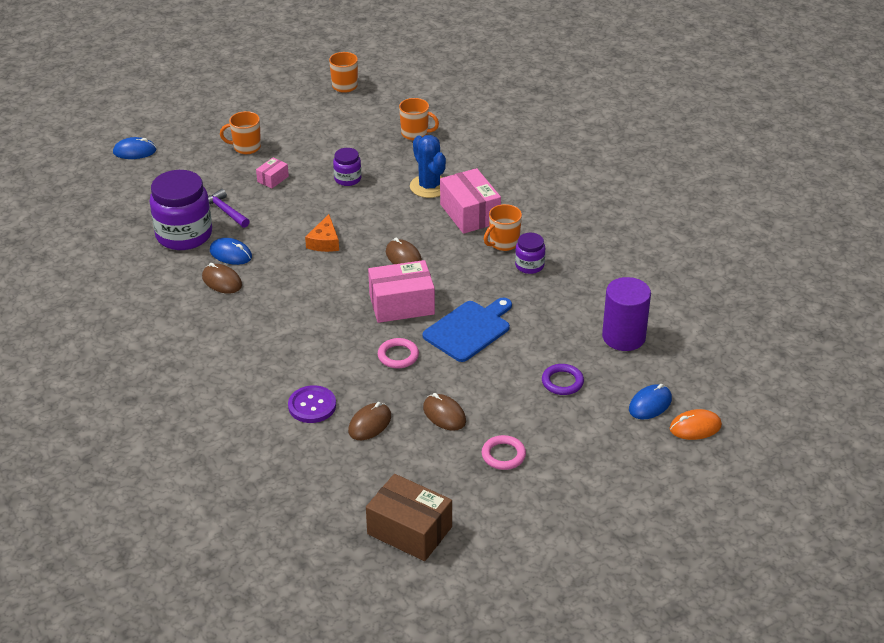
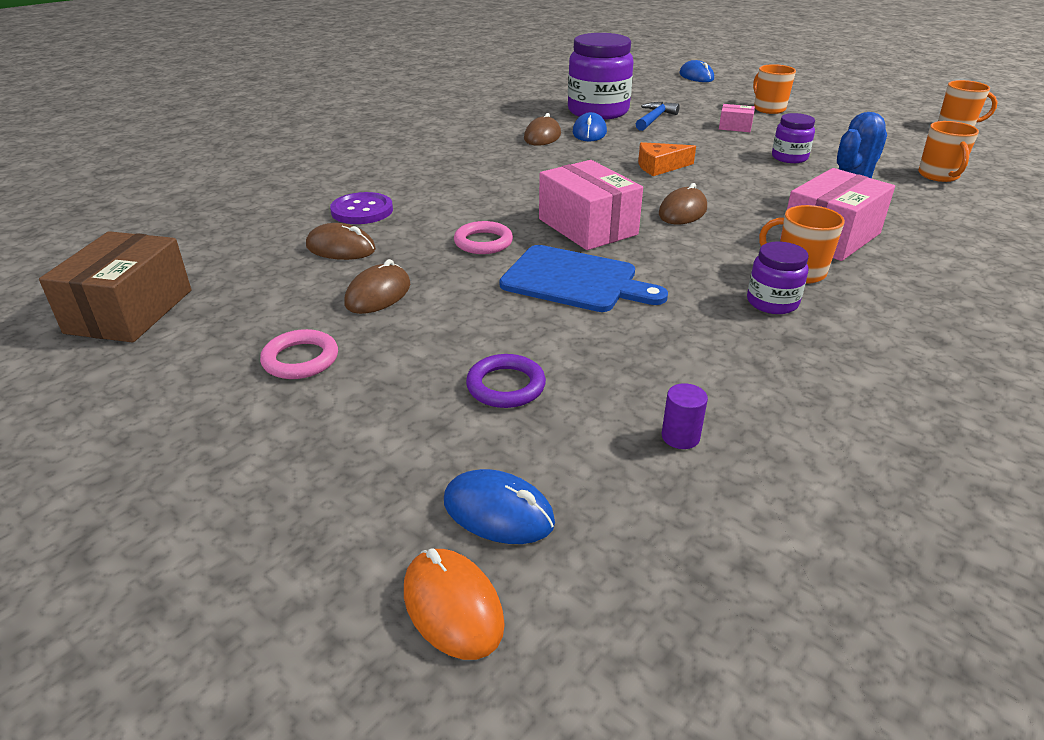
camera: 70 degrees right, 5 degrees down
(225, 211) = (654, 119): purple hammer -> blue hammer
(623, 337) = (680, 437): purple cylinder -> purple cylinder, size x0.42

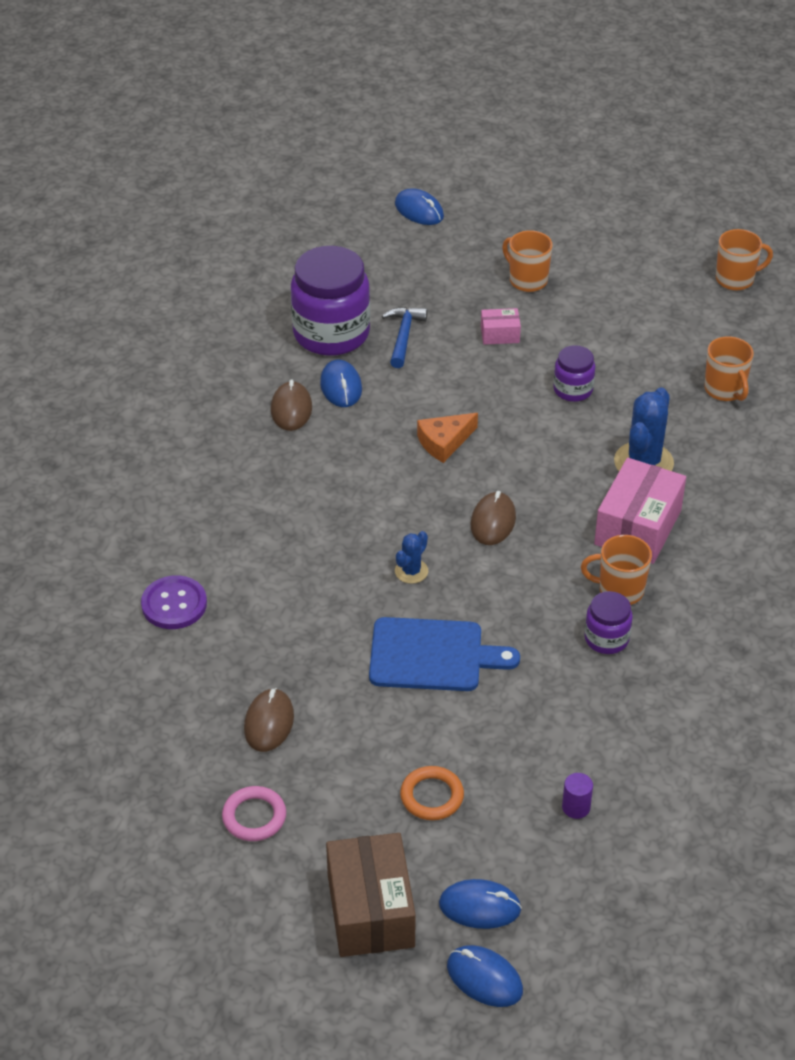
camera: 20 degrees left, 10 degrees up
(130, 311) = (61, 807): brown box -> brown box (370, 910)
(341, 248) = (192, 669): brown mouse -> none
(453, 606) = (484, 978): orange mouse -> blue mouse
(483, 242) = (324, 622): pink ring -> none
(506, 386) = (432, 796): purple ring -> orange ring
(587, 227) = (411, 571): pink box -> blue cactus

